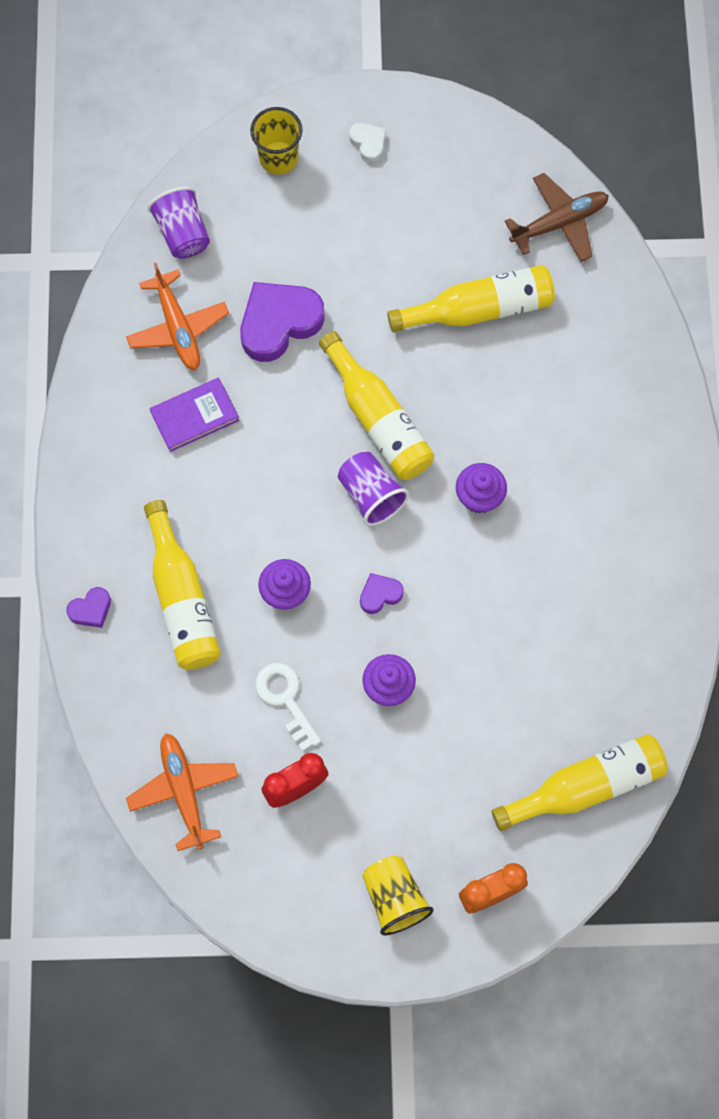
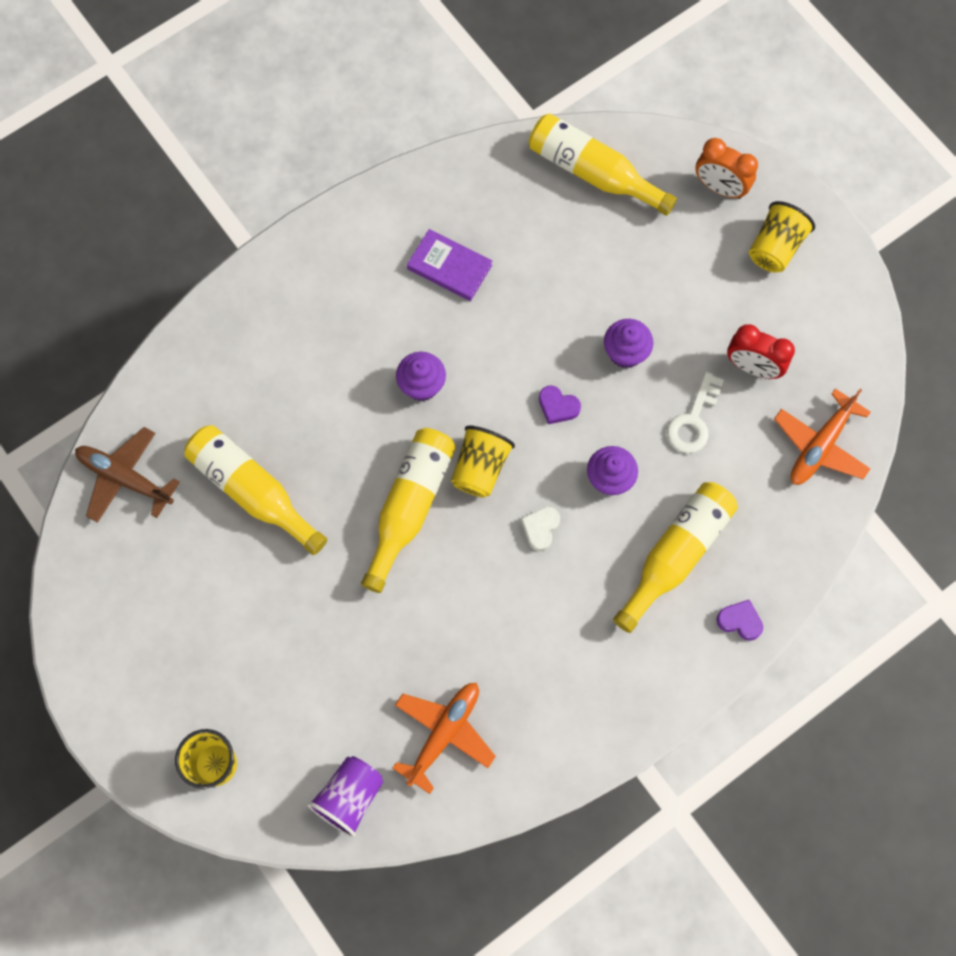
camera: 125 degrees left, 0 degrees up
(194, 416) = (514, 658): purple book -> purple book (449, 267)
(279, 323) = (379, 648): purple heart -> none
(368, 143) = (148, 693): white heart -> white heart (540, 529)
(371, 495) = (480, 468): purple cup -> yellow cup

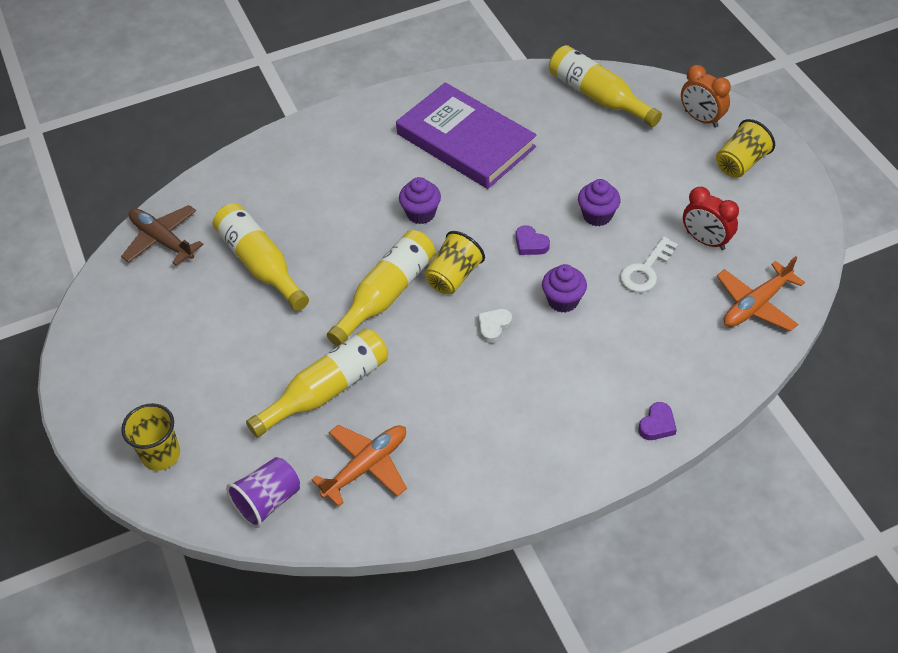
camera: 15 degrees right, 20 degrees down
(449, 267) = (466, 140): purple book -> purple book, size x2.01
(676, 555) = (609, 365): yellow bottle -> yellow bottle (327, 390)
(740, 621) = (657, 425): purple heart -> purple heart turned 90 degrees clockwise

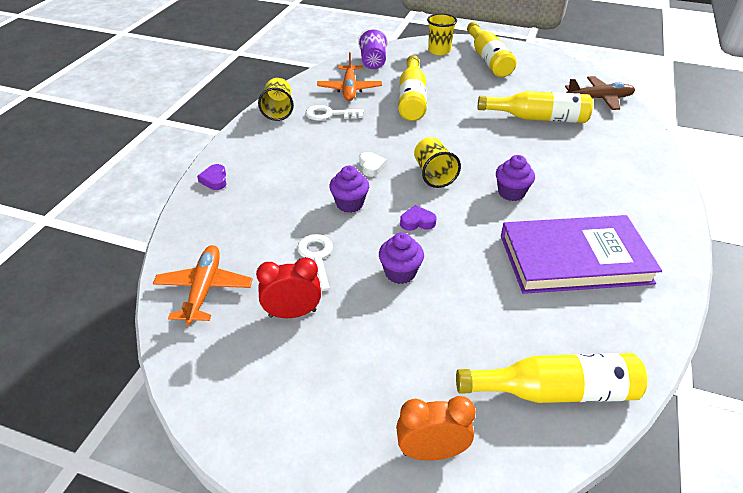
camera: 130 degrees right, 10 degrees down
(386, 294) = (453, 145): yellow bottle -> yellow bottle (488, 59)
(443, 437) = (329, 114): none -> white key
(740, 163) = (335, 423): yellow cup -> yellow cup (278, 110)

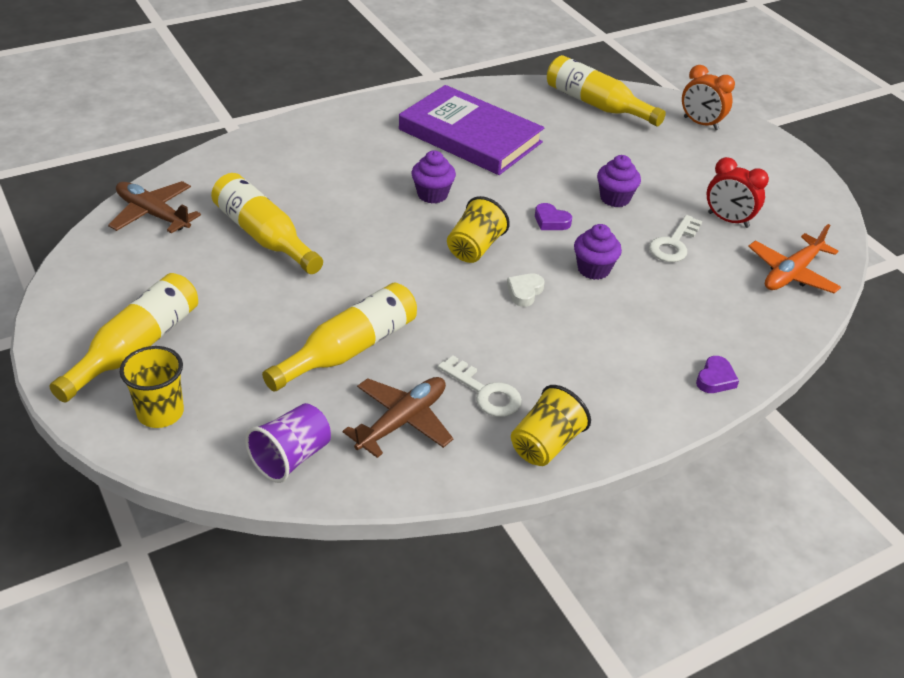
camera: 140 degrees left, 0 degrees up
(349, 89) = (402, 421): orange plane -> brown plane

